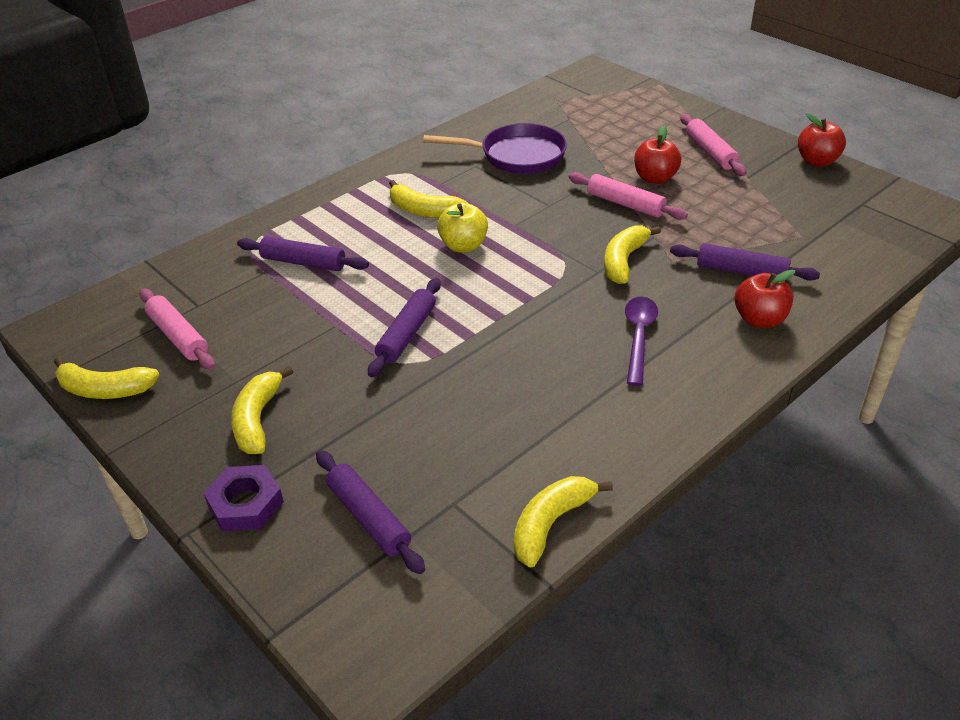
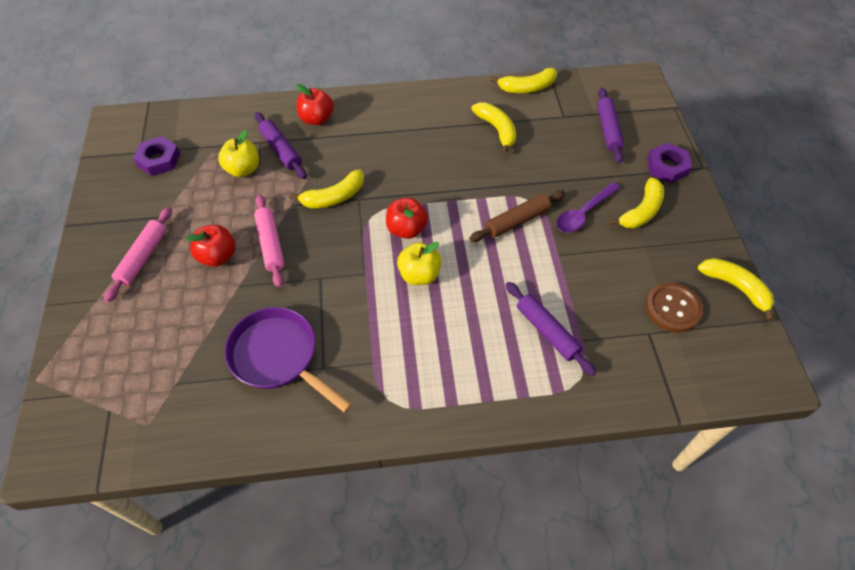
camera: 145 degrees left, 15 degrees up
(178, 336) = (672, 308): pink rolling pin -> brown button
(406, 334) = (517, 221): purple rolling pin -> brown rolling pin
(424, 211) = (415, 334): yellow banana -> yellow banana (496, 130)
(638, 337) = (389, 144): purple spoon -> purple spoon (583, 213)
(746, 238) = (243, 169): none -> yellow apple
(817, 161) = (98, 201): red apple -> red apple (406, 229)
(833, 207) = (159, 160): none -> purple nut

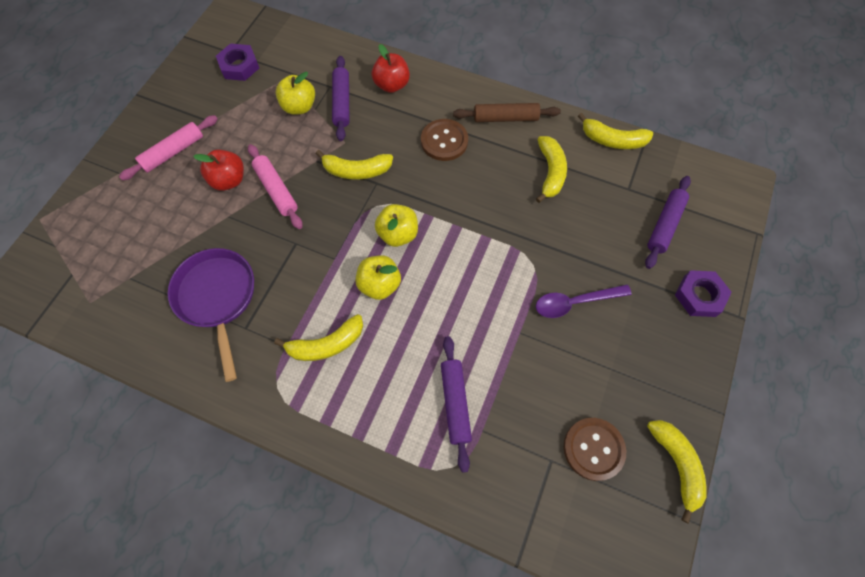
camera: 30 degrees right, 10 degrees up
(270, 244) = (276, 190): pink rolling pin -> pink rolling pin turned 45 degrees counterclockwise
(394, 143) = (444, 141): none -> brown button
(406, 229) = (398, 234): red apple -> yellow apple
(517, 221) = (504, 277): brown rolling pin -> brown rolling pin (505, 118)
(641, 211) = (636, 330): yellow banana -> yellow banana (326, 344)

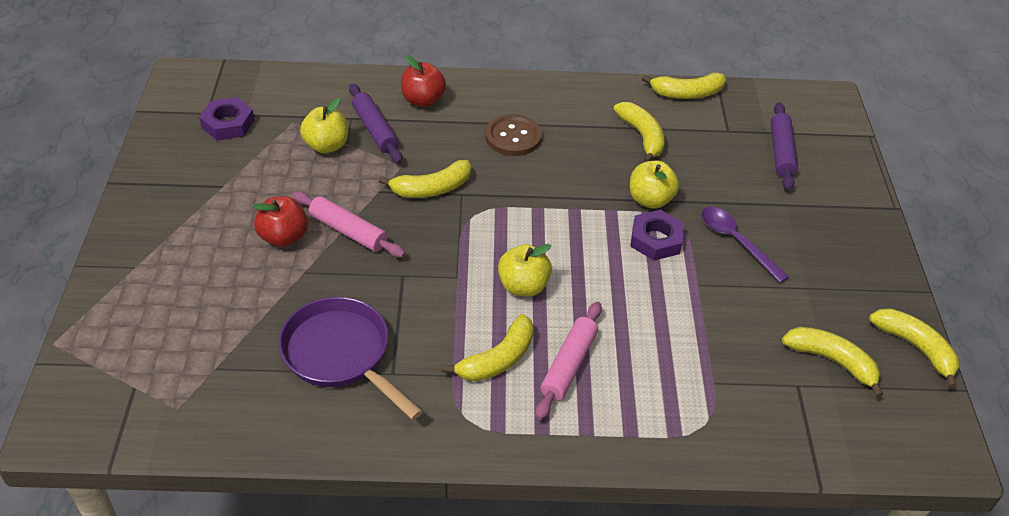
camera: 25 degrees left, 20 degrees down
(173, 152) = (195, 228): pink rolling pin -> pink rolling pin (568, 365)
(398, 234) = (515, 234): yellow apple -> yellow apple (650, 200)
(455, 403) = (671, 367): purple rolling pin -> none
(505, 118) = (566, 101): brown rolling pin -> none
(575, 302) = (736, 242): purple spoon -> purple spoon turned 90 degrees clockwise
(593, 449) = (832, 361): brown button -> yellow banana
(699, 296) = (849, 202): purple nut -> purple nut (656, 240)

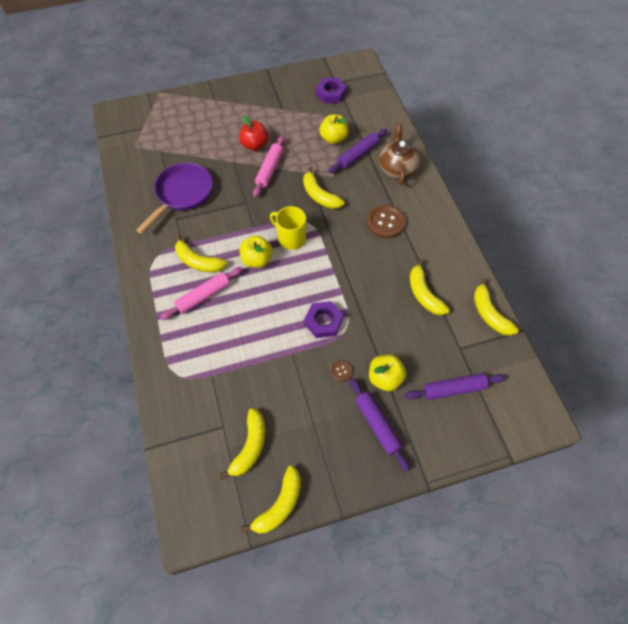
camera: 75 degrees right, 15 degrees up
(423, 100) = (397, 168): red apple -> brown teapot
(498, 239) = (291, 238): none -> yellow mug
(568, 365) = (203, 296): pink rolling pin -> pink rolling pin turned 45 degrees counterclockwise
(642, 136) = (424, 294): yellow banana -> yellow banana turned 105 degrees clockwise
(650, 200) = (360, 311): yellow apple -> yellow apple (385, 378)
(736, 242) = (341, 371): purple spoon -> brown button
(818, 229) = (377, 425): none -> purple rolling pin

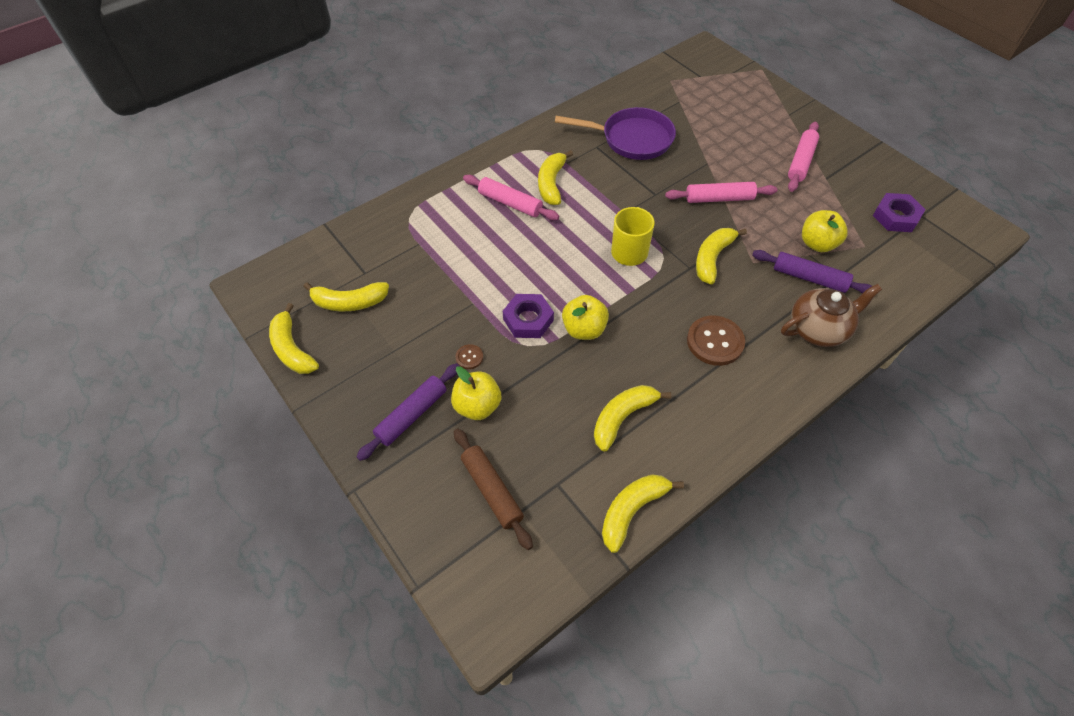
camera: 70 degrees right, 5 degrees down
(255, 145) = (746, 173): red apple -> none
(257, 260) = (581, 231): yellow apple -> yellow apple (584, 329)
(261, 114) = (801, 162): none -> pink rolling pin
(279, 504) = (292, 349): yellow banana -> yellow banana turned 45 degrees clockwise
(453, 389) = (492, 490): purple rolling pin -> brown rolling pin

